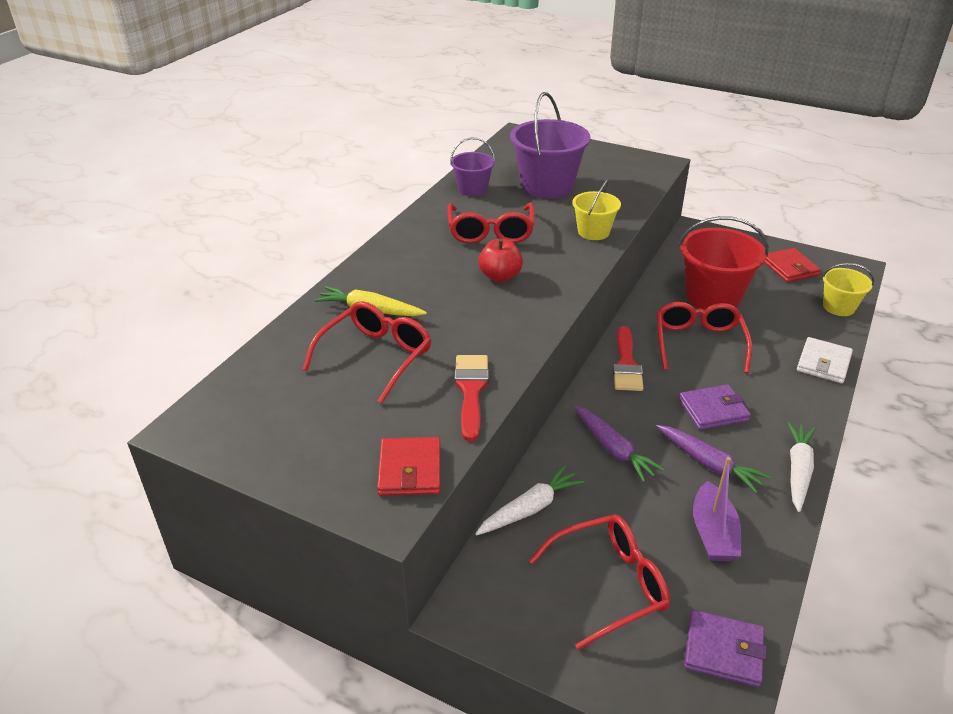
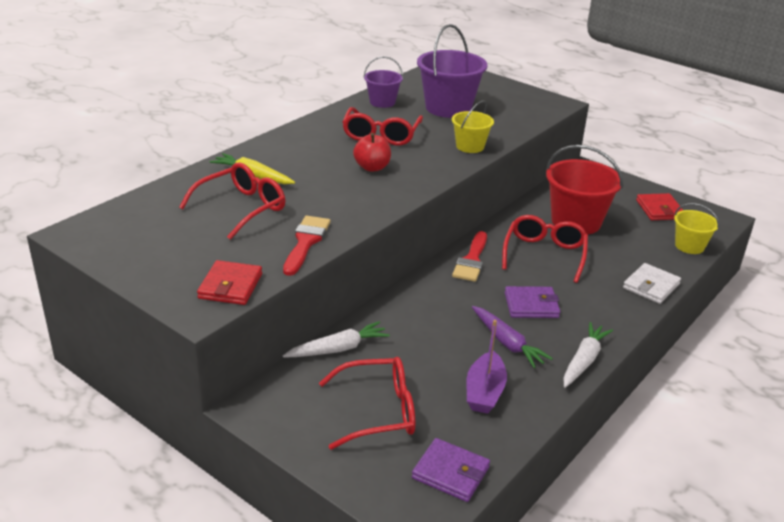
camera: 10 degrees right, 5 degrees down
(613, 449) = (429, 319): purple carrot -> none

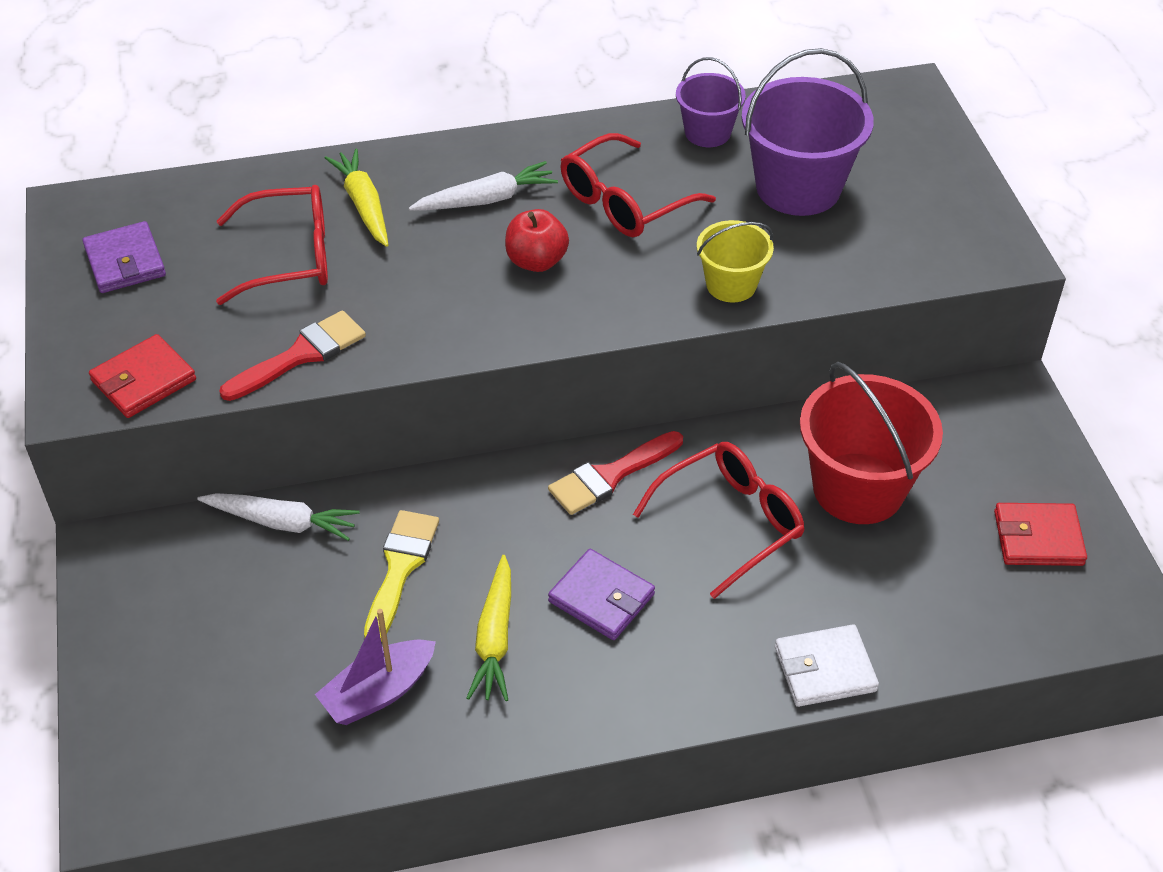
camera: 40 degrees right, 15 degrees up
(378, 411) = (229, 640): red glasses -> none
(425, 338) = (400, 568): none -> yellow brush
(450, 473) = (212, 774): purple wallet -> purple wallet (125, 262)
(507, 343) = (494, 638): purple carrot -> yellow carrot
(584, 360) = (562, 728): white carrot -> white carrot (486, 199)
(659, 210) = (1038, 538): red wallet -> red wallet turned 60 degrees clockwise
(689, 246) = (993, 634): yellow bucket -> none

